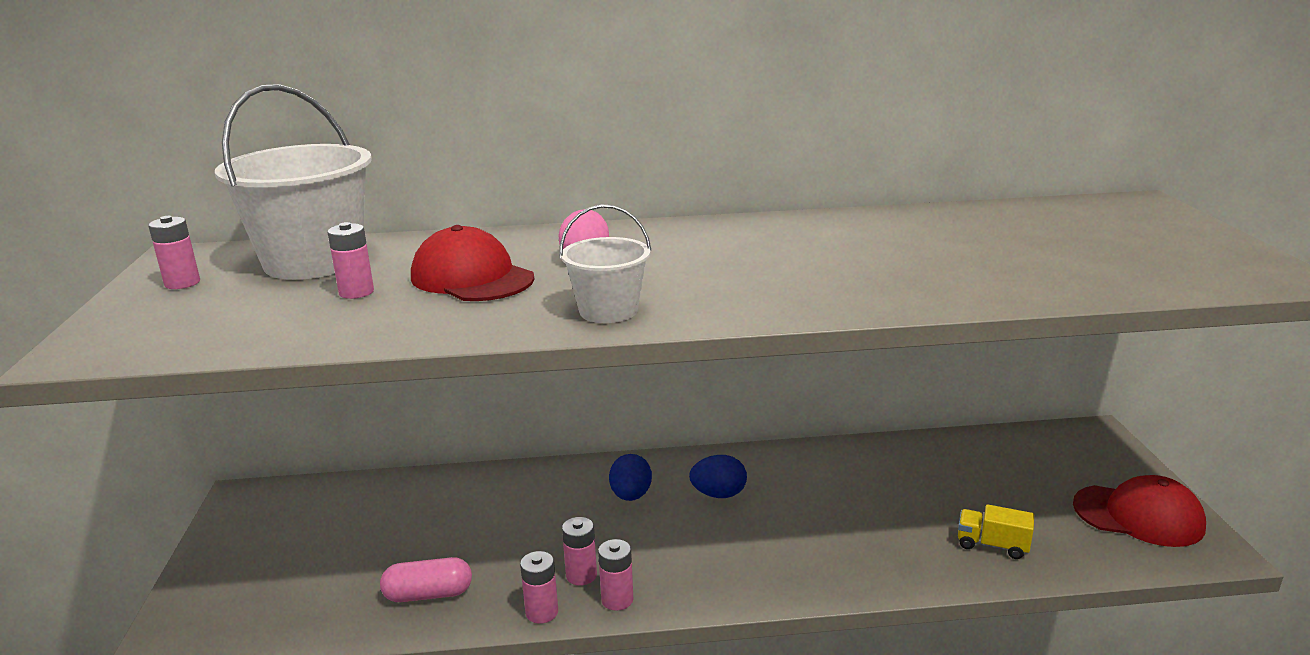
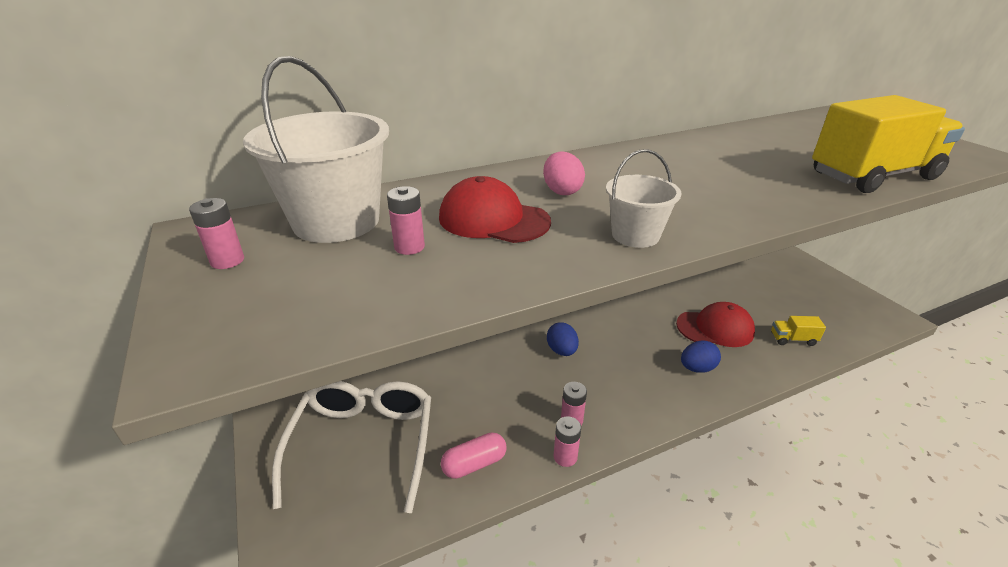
camera: 20 degrees left, 10 degrees up
(322, 546) = (363, 444): none -> white glasses
(617, 599) = (608, 433): pink battery -> none
(718, 494) = (616, 338): blue egg -> blue egg (697, 368)
(1038, 284) = (873, 176): none -> yellow truck
(1138, 515) = (848, 304): red cap -> red cap (715, 328)

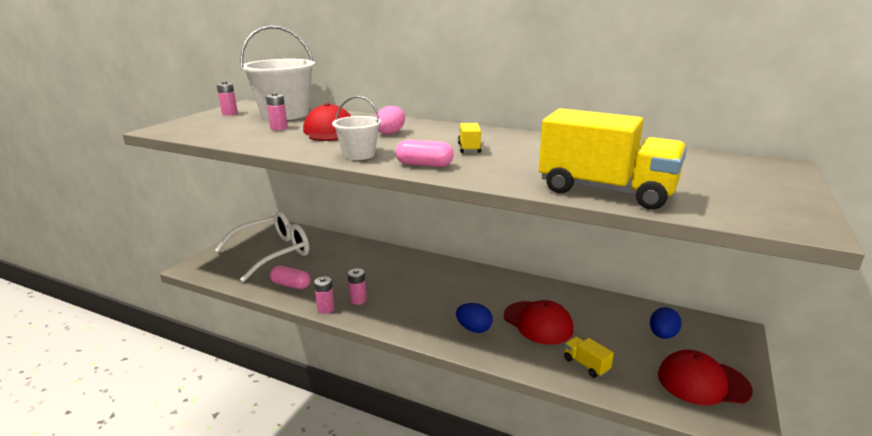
camera: 50 degrees right, 10 degrees down
(562, 351) = (417, 274): blue egg -> blue egg (662, 335)
(681, 177) = (469, 148): none -> yellow truck
(720, 215) = (424, 165): none -> pink capsule
(843, 303) = (703, 382): none -> red cap

